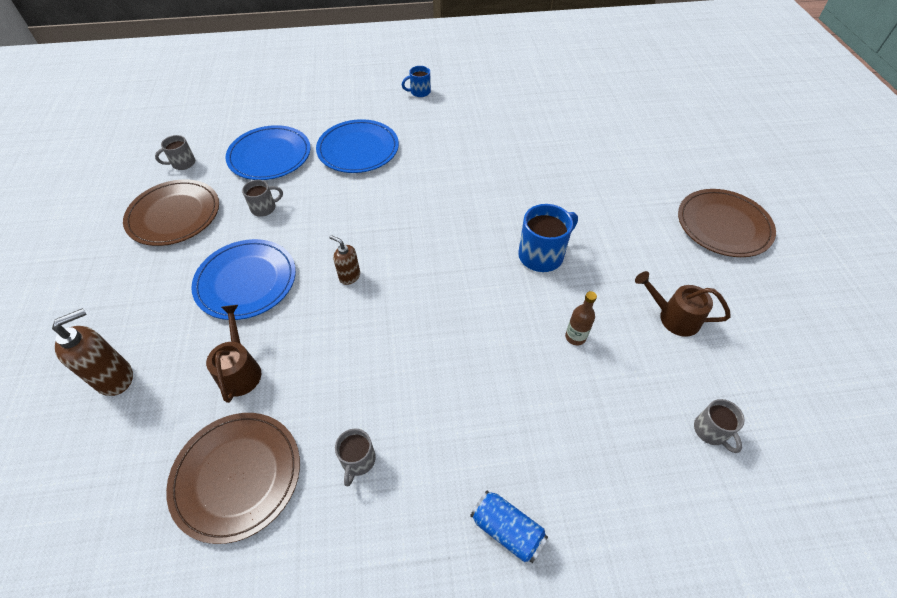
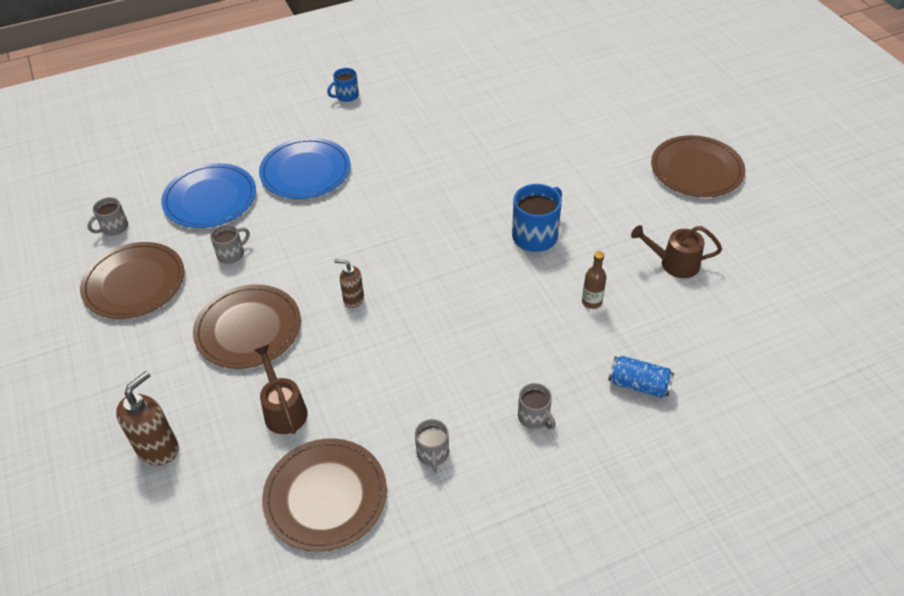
camera: 15 degrees left, 5 degrees down
(246, 281) = (248, 329): blue plate -> brown plate
(507, 530) = (585, 470): blue can -> blue can (639, 385)
(711, 431) = (731, 350): grey mug -> grey mug (534, 417)

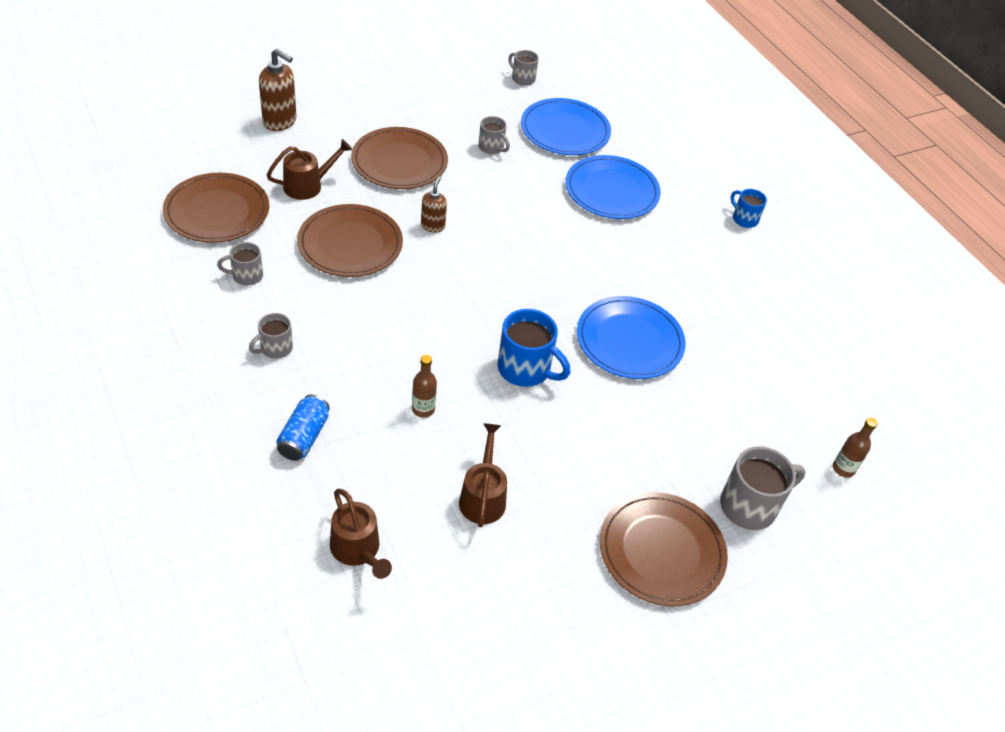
camera: 80 degrees right, 0 degrees up
(134, 283) = (455, 95): brown plate -> brown plate (350, 244)
(495, 172) = (629, 341): none -> blue plate
(604, 79) = (843, 469): none -> brown bottle
(646, 124) = (750, 506): none -> grey mug
(746, 339) = (358, 550): none -> brown watering can

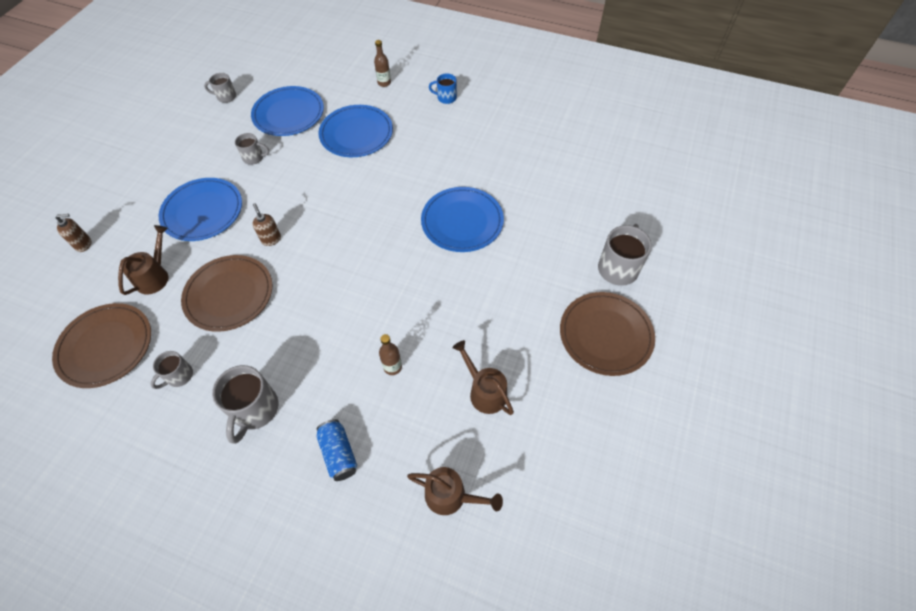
camera: 35 degrees left, 10 degrees up
(275, 348) = (255, 410): grey mug -> grey mug, size x1.71
(280, 122) = (84, 244): brown soap dispenser -> brown soap dispenser, size x0.61
(399, 162) = (202, 211): brown plate -> blue plate
(525, 369) = (424, 288): blue mug -> none
(843, 469) = (637, 207): brown bottle -> brown bottle (384, 83)

